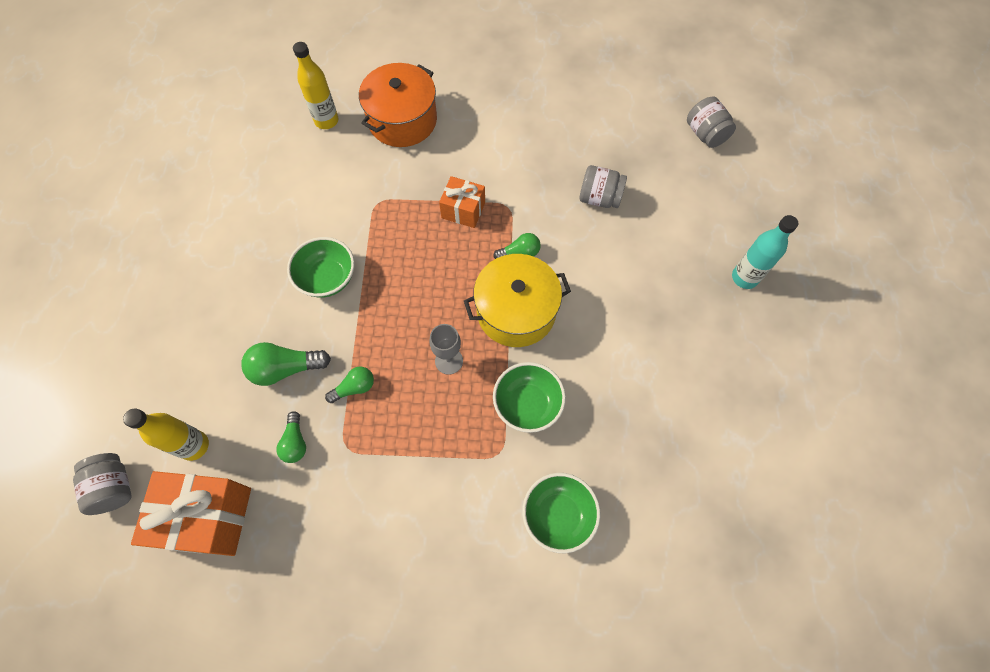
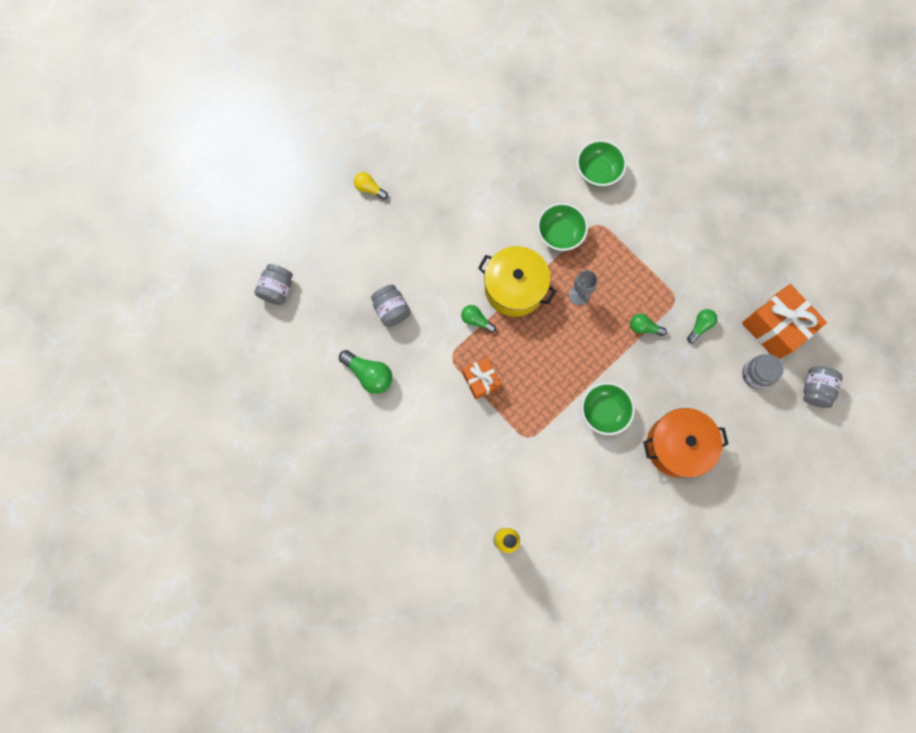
camera: 135 degrees left, 10 degrees up
(194, 446) = (756, 374): yellow bottle -> grey jar
(285, 368) = (673, 374): green light bulb -> green light bulb (369, 374)
(402, 120) = (453, 489): orange pot -> orange pot (677, 446)
(744, 277) = (369, 189): turquoise bottle -> yellow light bulb

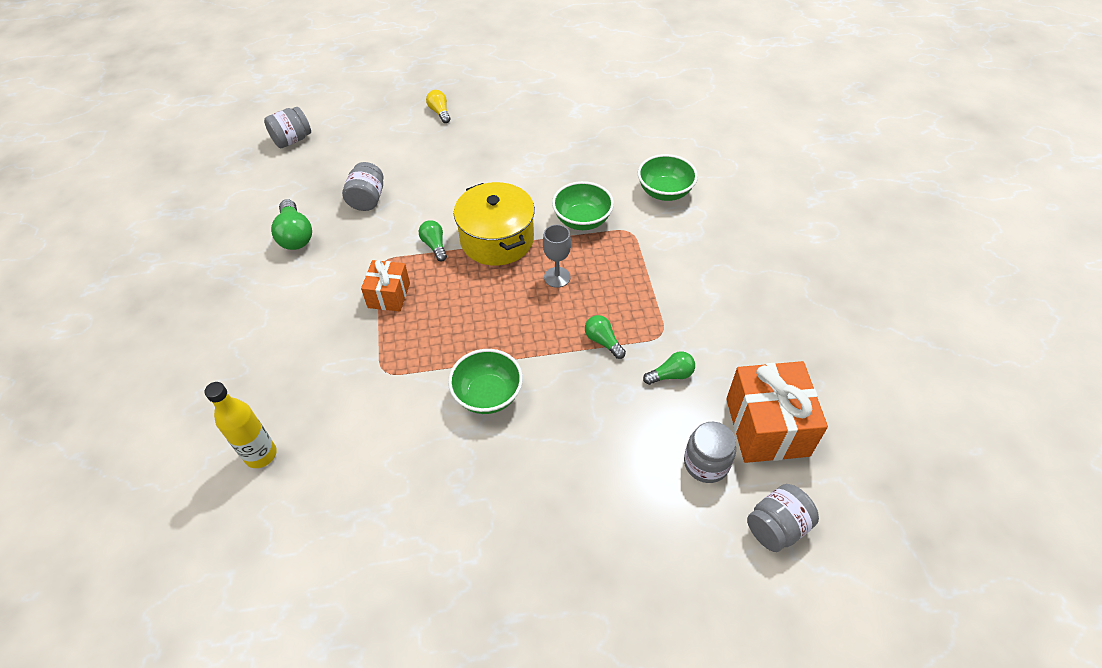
camera: 35 degrees right, 25 degrees down
(677, 446) = (542, 482): orange pot -> none

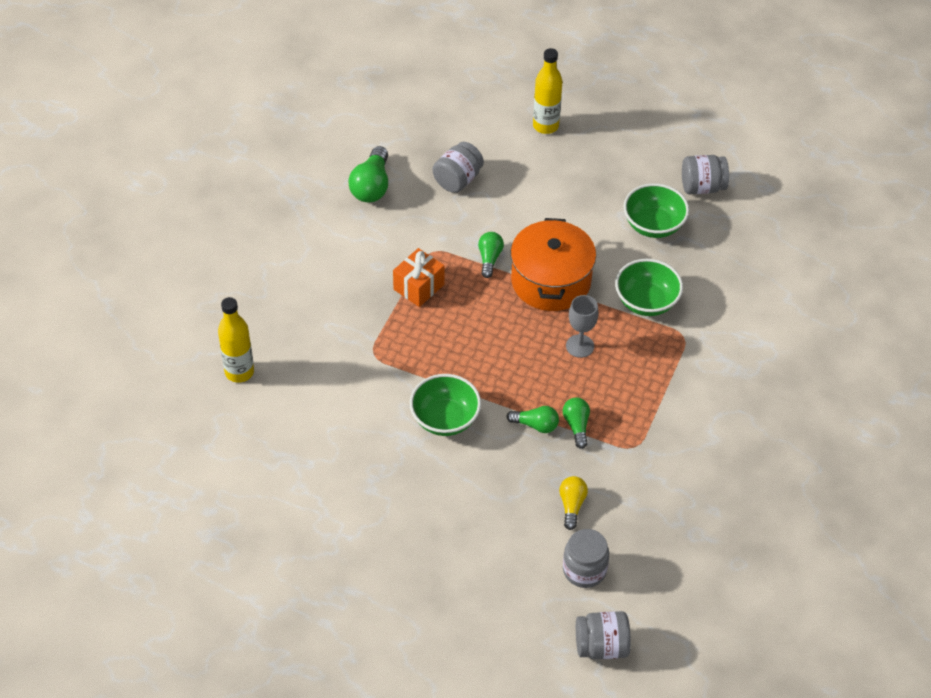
camera: 30 degrees right, 0 degrees up
(292, 140) = (426, 78): grey jar -> grey jar (702, 187)
(412, 134) = (545, 126): none -> yellow bottle
(440, 112) = (590, 112): yellow light bulb -> yellow light bulb (572, 505)
(497, 239) = (551, 281): yellow pot -> orange pot
(664, 192) = (752, 313): green bowl -> green bowl (653, 225)
(671, 375) = (613, 486): green light bulb -> green light bulb (536, 425)
(767, 427) = (661, 571): orange gift -> none

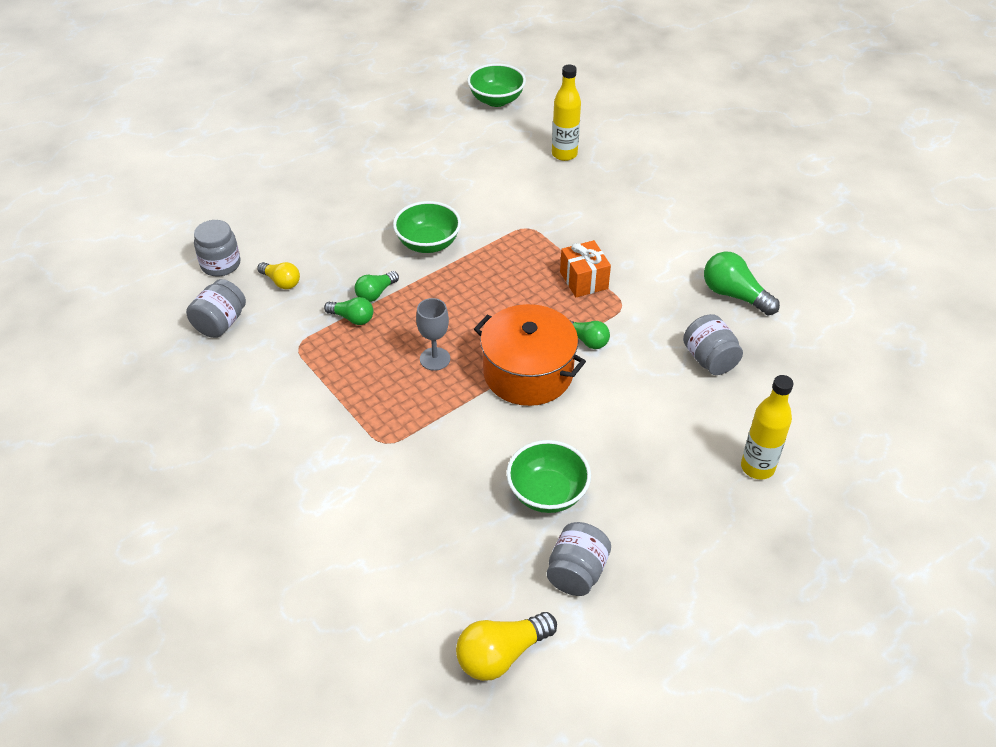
camera: 120 degrees right, 5 degrees down
(601, 646) = (154, 246): grey jar -> grey jar (220, 323)
(646, 302) = (449, 434): green bowl -> green bowl (496, 100)
(787, 200) = (501, 655): none -> yellow light bulb

